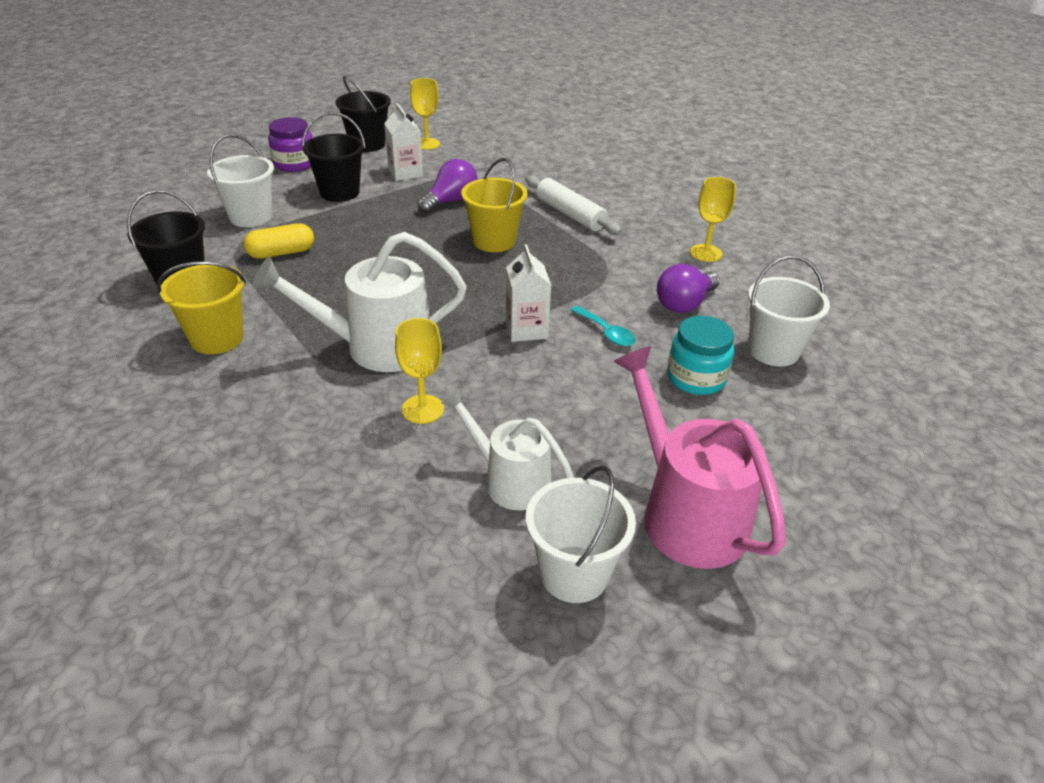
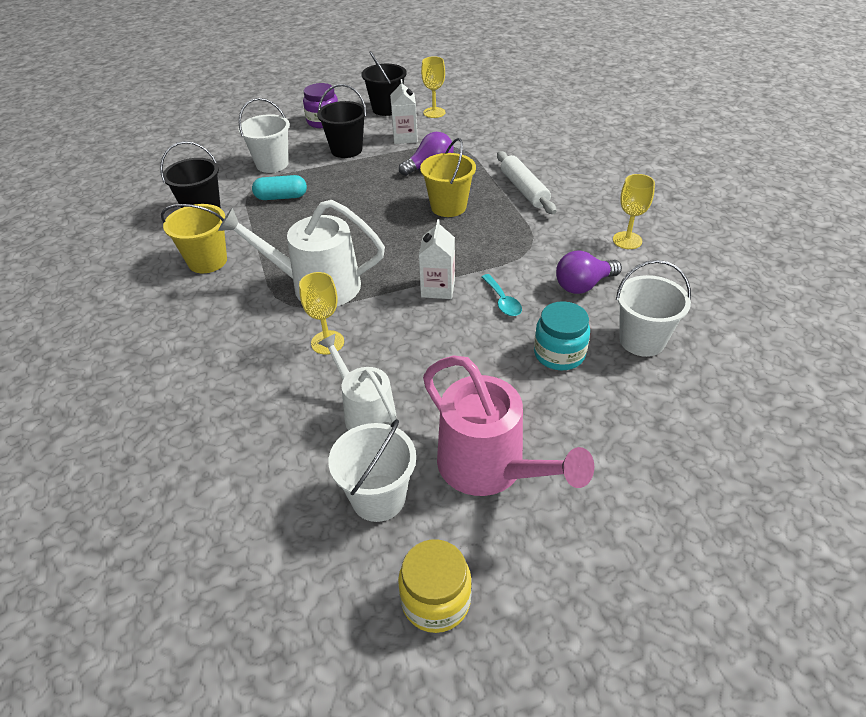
camera: 20 degrees right, 5 degrees up
(281, 253) = (281, 197): yellow capsule -> turquoise capsule
(685, 513) = (490, 468): pink watering can -> pink watering can turned 150 degrees clockwise
(700, 674) = (435, 600): none -> yellow jar

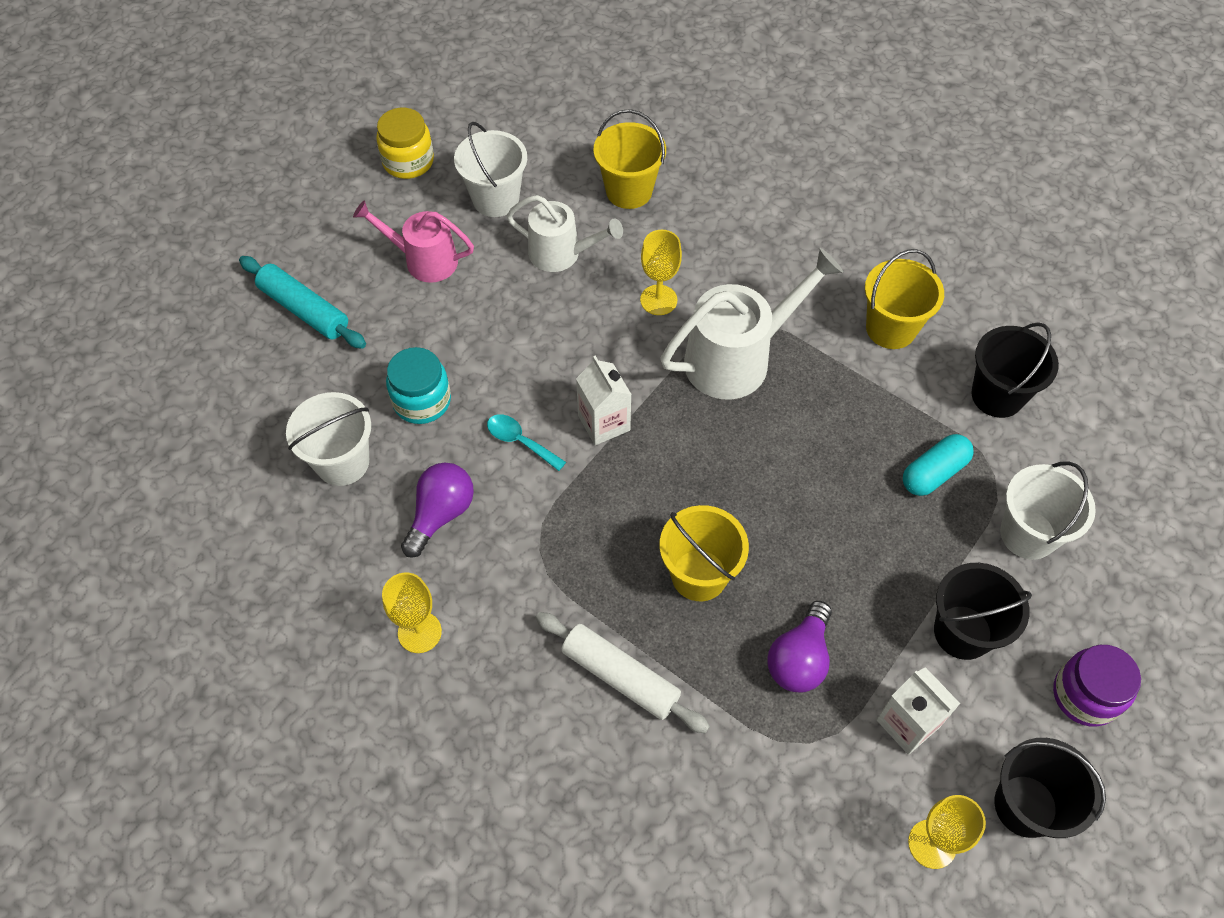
camera: 145 degrees right, 15 degrees up
(256, 440) = (629, 191): none -> yellow bucket
(490, 468) = (424, 260): pink watering can -> pink watering can, size x0.64
(632, 475) = (304, 310): none -> turquoise rolling pin

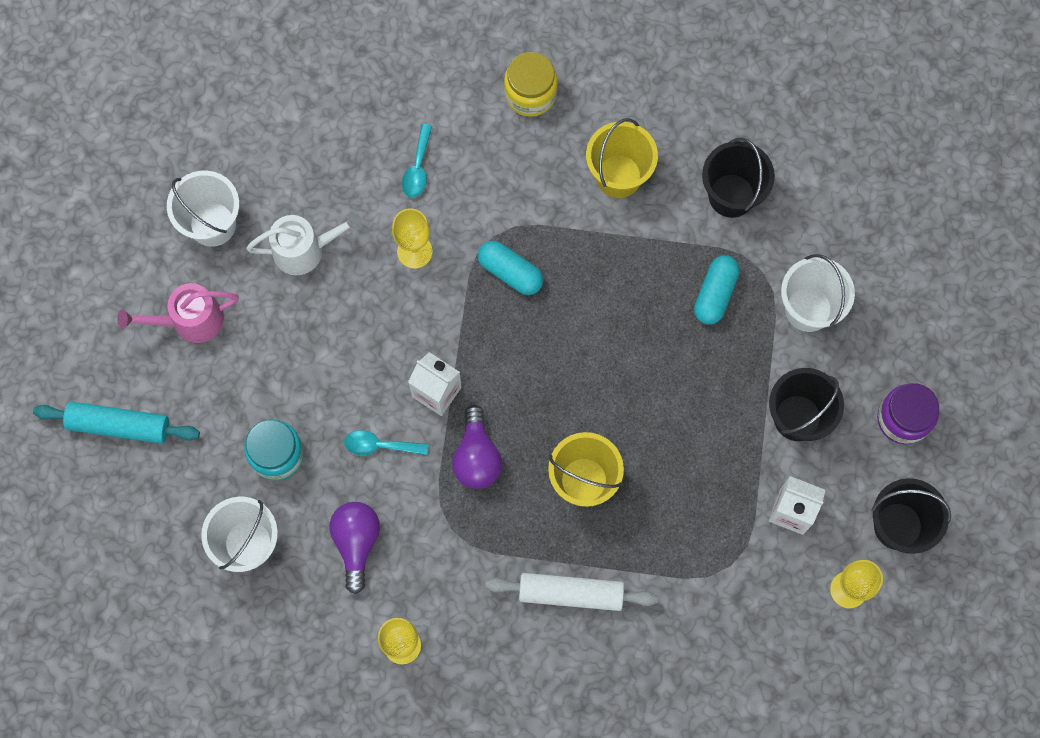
camera: 30 degrees left, 15 degrees up
(408, 161) = (108, 226): yellow jar -> yellow jar (530, 94)
(629, 191) = (325, 153): yellow bucket -> none
(704, 238) = (418, 167): none -> turquoise spoon
(738, 358) = (510, 272): white watering can -> turquoise capsule
(799, 659) = (691, 505): purple light bulb -> purple light bulb (476, 457)

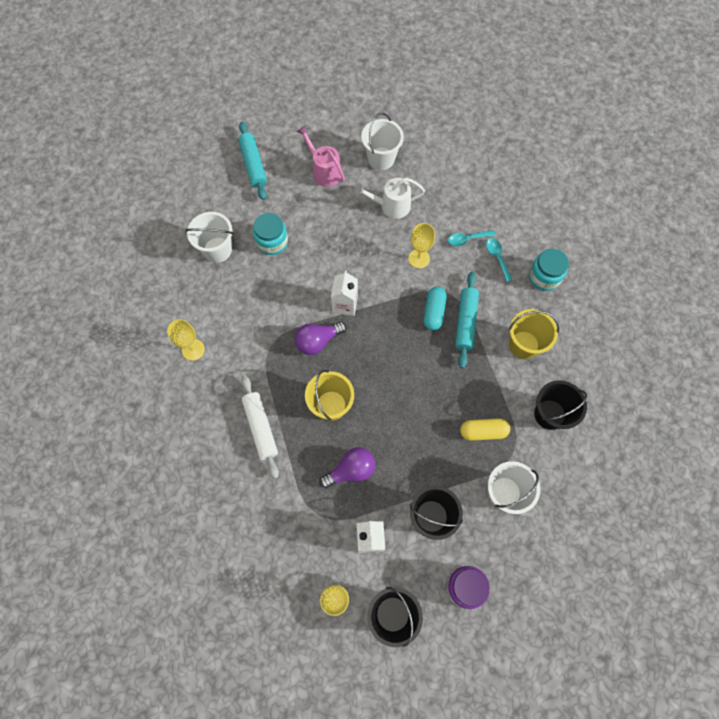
camera: 65 degrees right, 5 degrees down
(305, 249) = (391, 206): white watering can -> white watering can turned 120 degrees clockwise
(356, 543) = (241, 301): purple light bulb -> purple light bulb (351, 470)
(380, 445) = (300, 289): turquoise spoon -> turquoise spoon (497, 257)
(530, 94) = (544, 277): yellow jar -> turquoise jar
(547, 236) = (465, 322): none -> turquoise rolling pin
(715, 294) = (483, 431): turquoise capsule -> yellow capsule

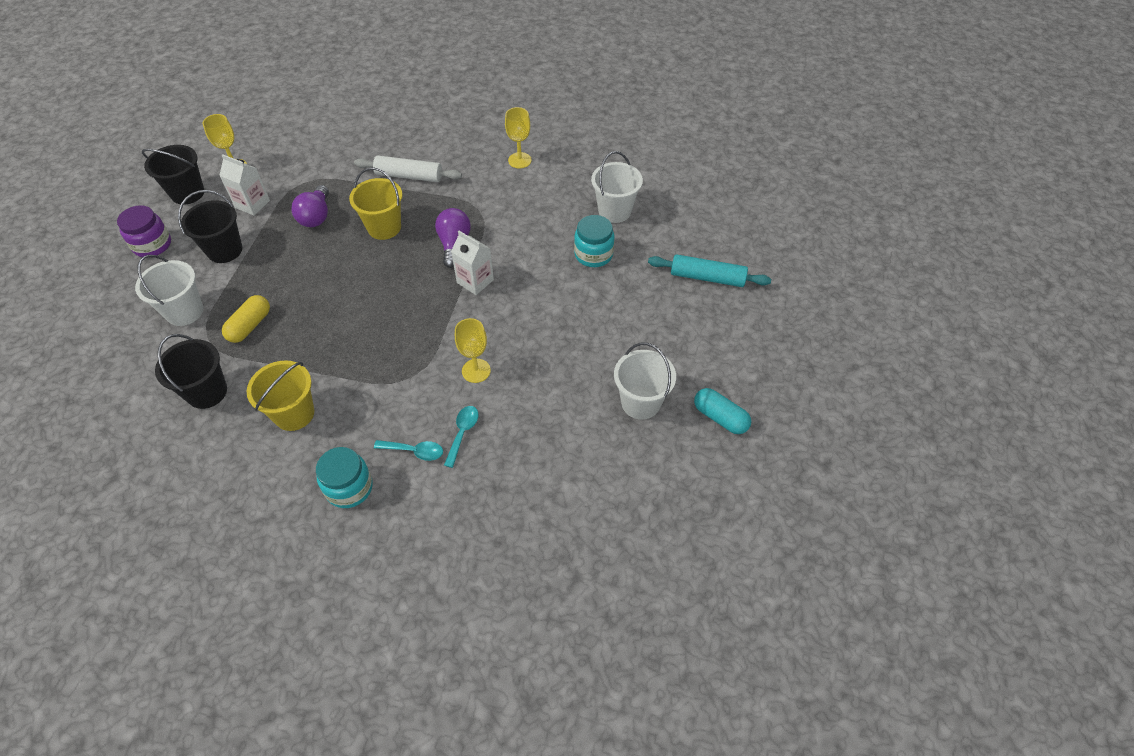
camera: 120 degrees right, 15 degrees down
(324, 171) = (657, 337): pink watering can -> none
(391, 206) = (564, 378): white watering can -> none
(434, 312) = (403, 351): turquoise capsule -> turquoise capsule (720, 417)
(465, 322) = (367, 374): turquoise rolling pin -> none

